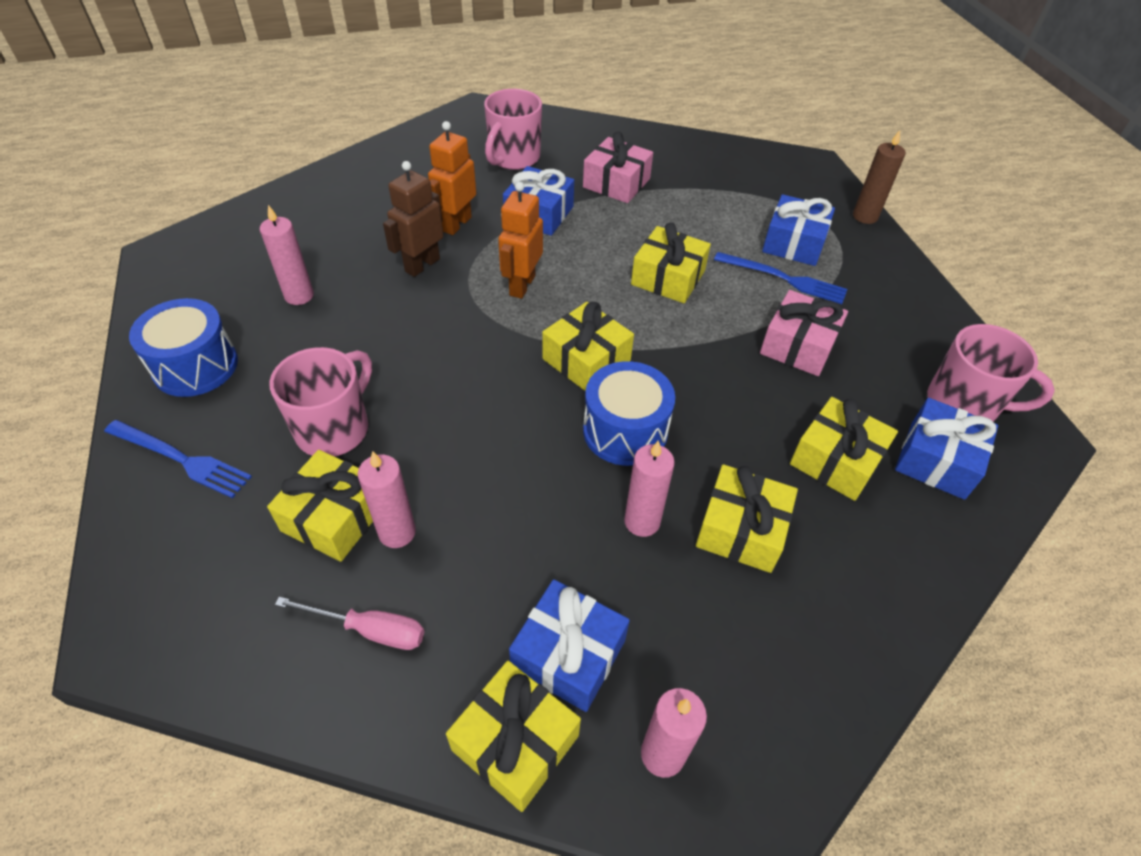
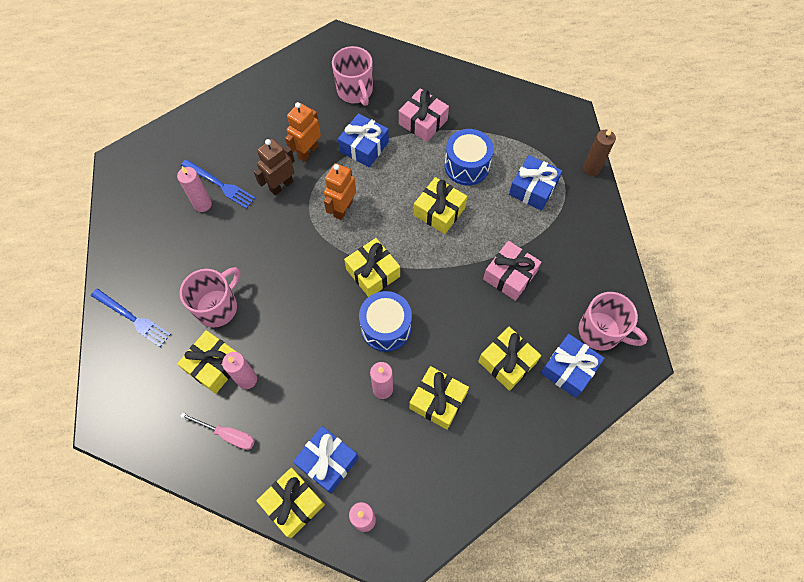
camera: 10 degrees right, 15 degrees up
(195, 366) = (140, 253): blue drum -> blue drum (467, 166)
(513, 158) = (355, 91): pink mug -> pink mug turned 60 degrees counterclockwise
(784, 279) = (517, 219): blue fork -> blue fork (220, 184)

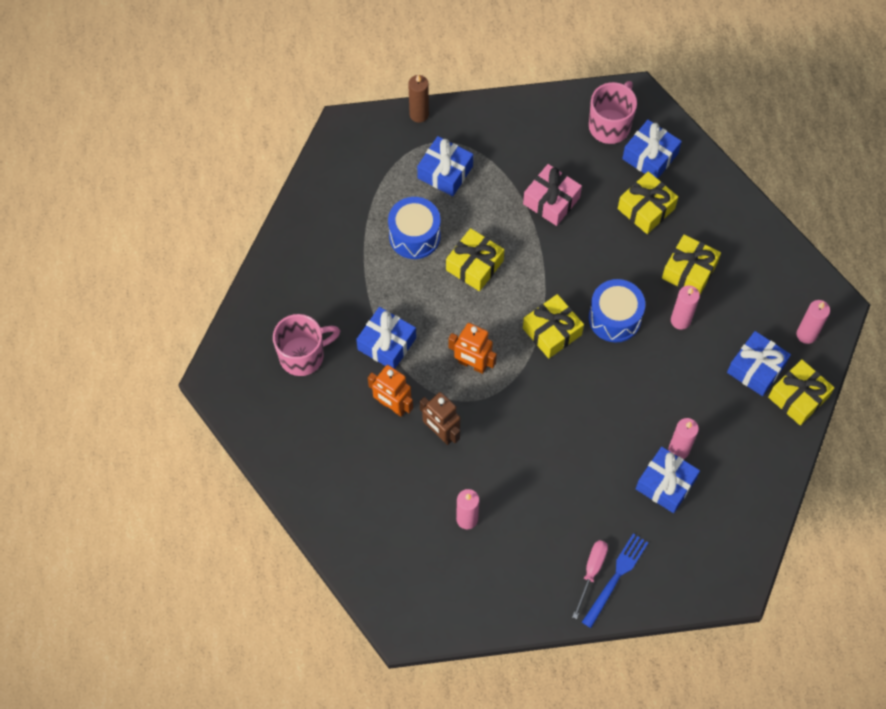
camera: 90 degrees left, 0 degrees up
(214, 365) = (665, 484): yellow gift -> blue gift
(218, 307) = (598, 487): pink mug -> none
(220, 184) = (439, 502): blue fork -> none
(227, 435) = (737, 463): pink screwdriver -> pink screwdriver (591, 572)
(423, 122) = (352, 280): pink gift -> none

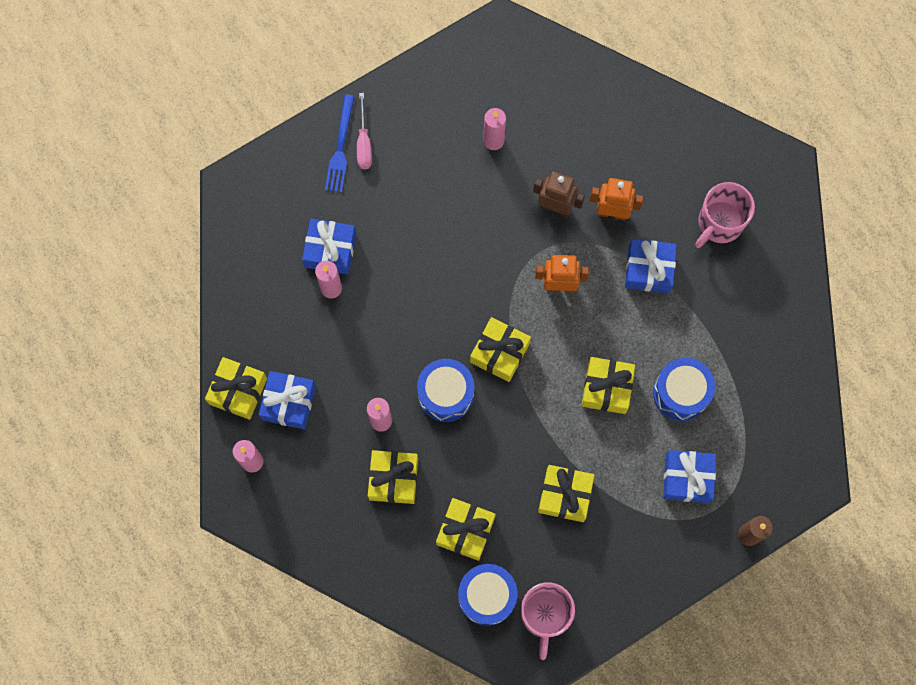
camera: 155 degrees right, 10 degrees up
(551, 201) = (565, 495): pink gift -> yellow gift
(650, 156) = (487, 596): blue gift -> blue drum

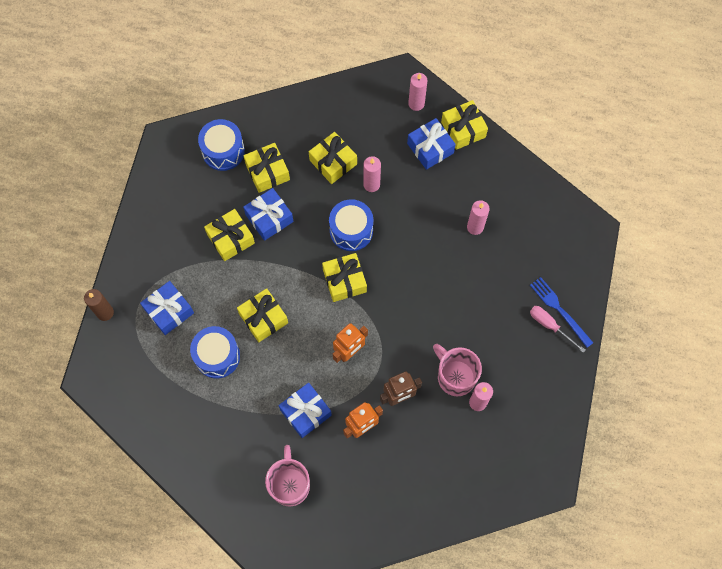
camera: 135 degrees right, 5 degrees down
(330, 250) = (499, 247): blue gift -> blue gift (269, 218)
(544, 615) = (183, 169): pink mug -> pink mug (455, 376)

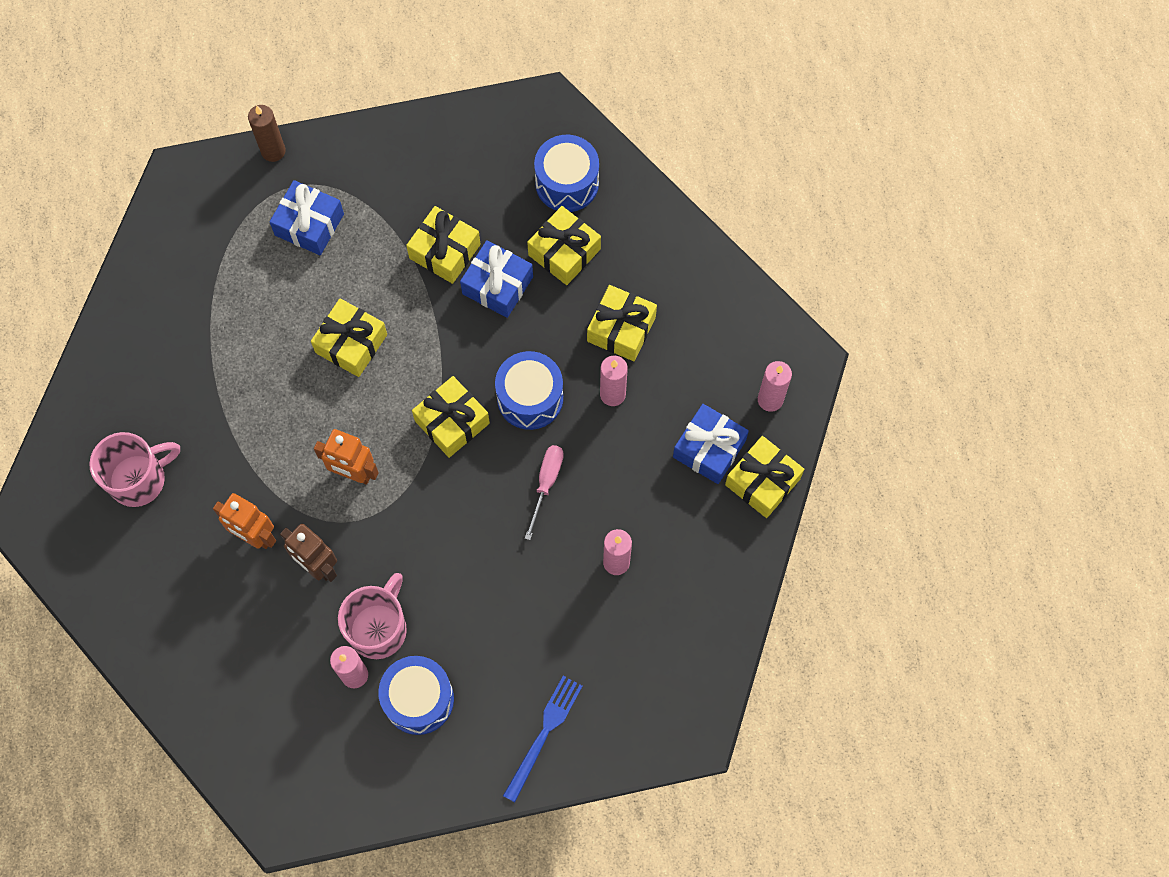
camera: 65 degrees right, 0 degrees up
(217, 356) = (274, 311): blue drum -> blue drum (418, 699)
(305, 412) = (244, 455): blue gift -> none
(550, 326) = (513, 730): pink screwdriver -> pink screwdriver (546, 483)

